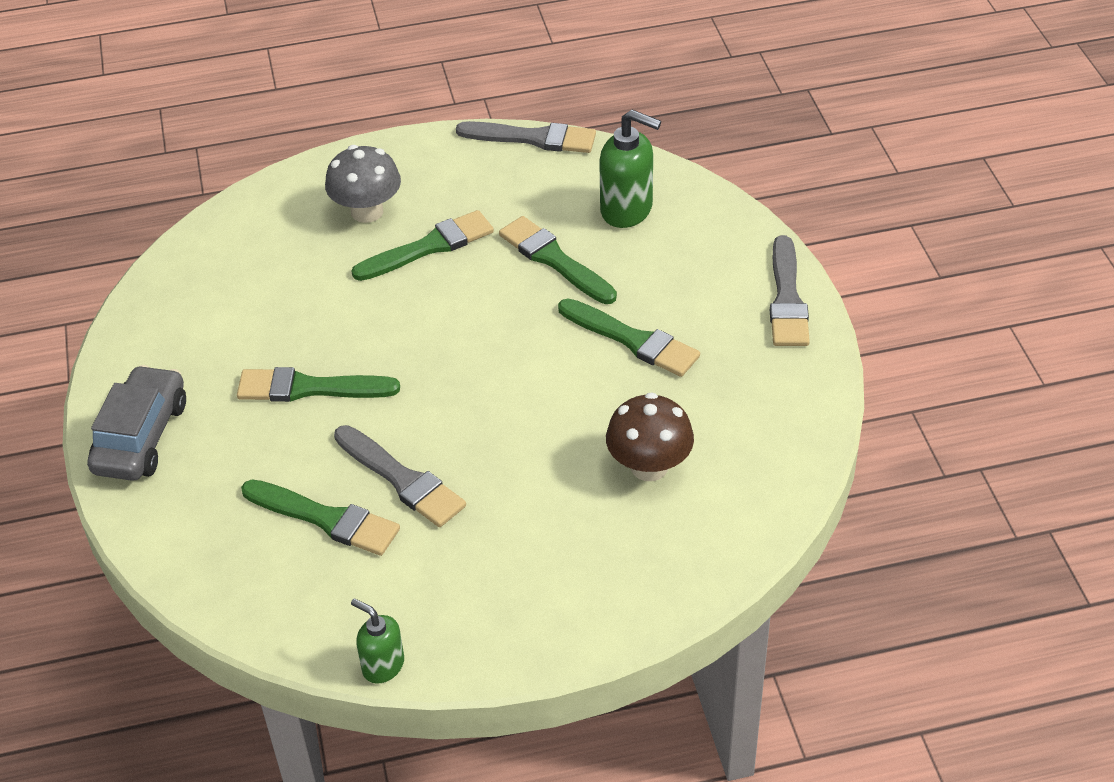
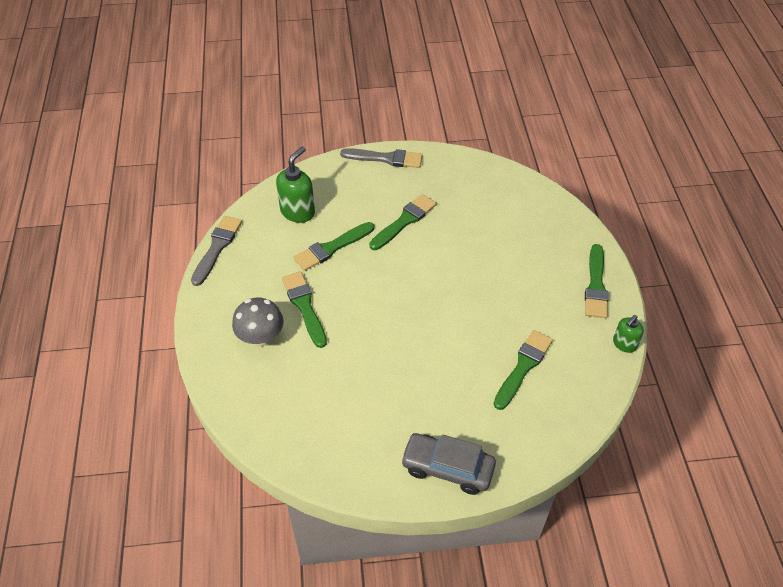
camera: 85 degrees left, 5 degrees up
(309, 388) = (418, 373): green brush -> green brush (596, 285)
(402, 479) = (496, 330): grey brush -> none
(649, 466) = (496, 225): brown mushroom -> none

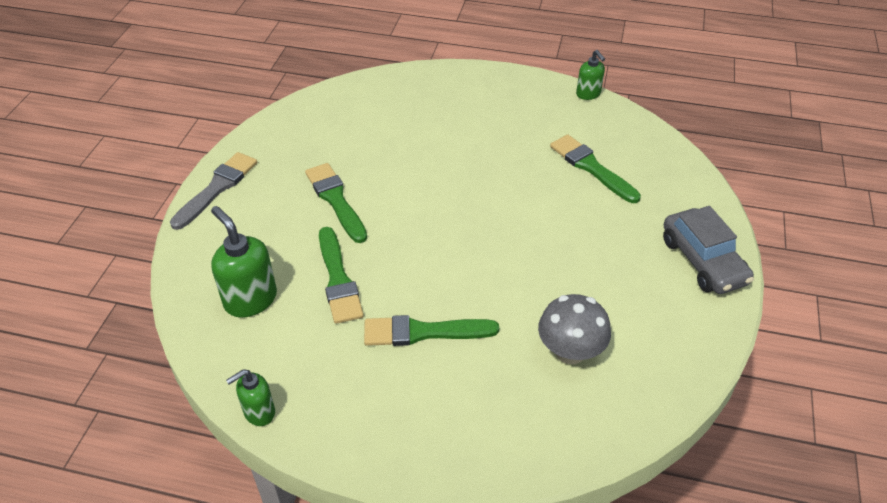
camera: 70 degrees left, 5 degrees down
(217, 248) = (259, 412): grey brush -> green soap dispenser
(261, 337) = (455, 393): grey mushroom -> grey mushroom (570, 351)
(447, 468) = (703, 261): grey car -> grey car turned 60 degrees counterclockwise
(596, 285) = (509, 88): green brush -> none

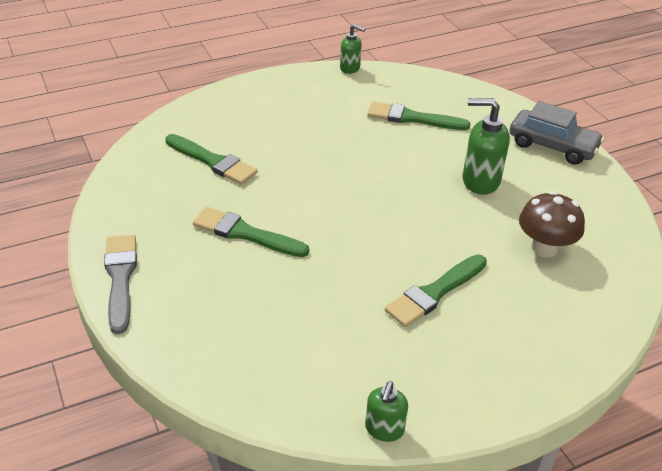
camera: 40 degrees left, 5 degrees down
(250, 299) = (267, 349): green soap dispenser -> green soap dispenser (480, 181)
(338, 279) = (323, 292): green brush -> green brush (213, 161)
(570, 351) = (544, 247): grey mushroom -> brown mushroom

